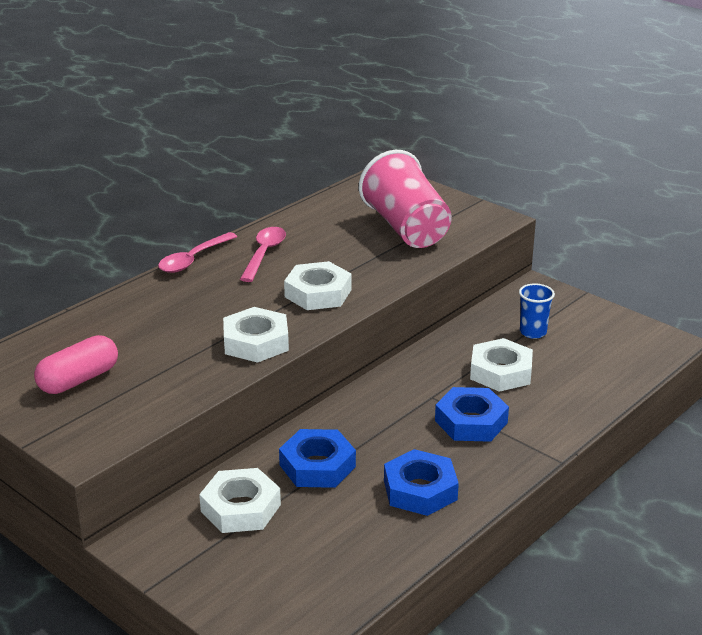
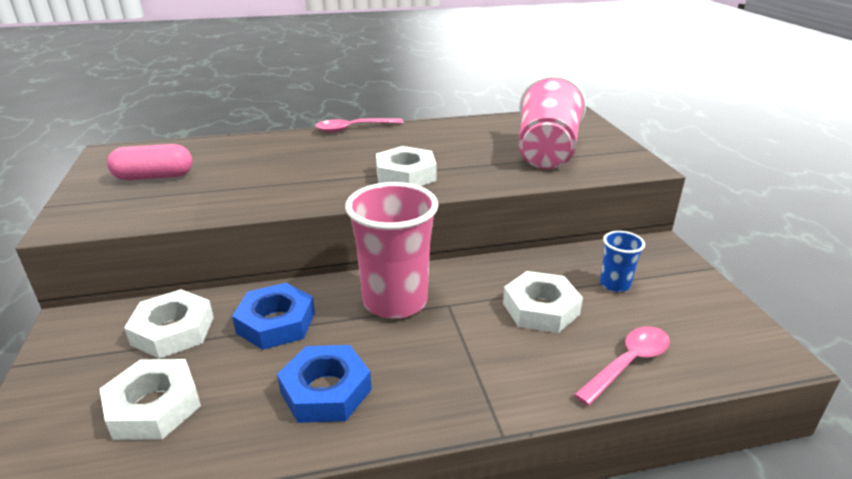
camera: 35 degrees right, 0 degrees up
(256, 342) = (304, 193): white nut -> white nut (153, 406)
(264, 254) = (407, 138): pink spoon -> pink spoon (628, 363)
(389, 411) = (395, 301): none -> pink cup
(471, 421) = (456, 344): blue nut -> none

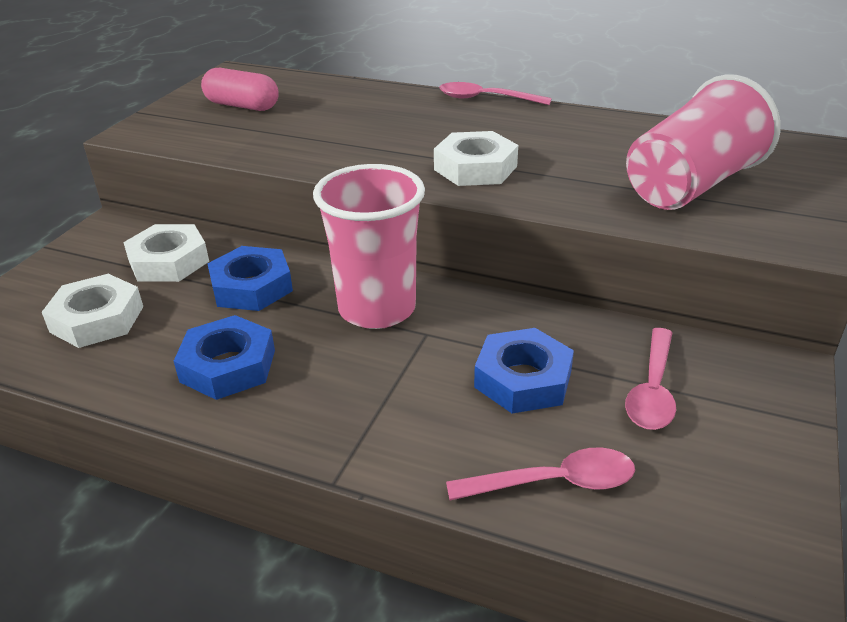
camera: 35 degrees right, 5 degrees up
(540, 309) = (523, 379): white nut -> blue nut
(615, 284) = (652, 390): blue cup -> pink spoon

